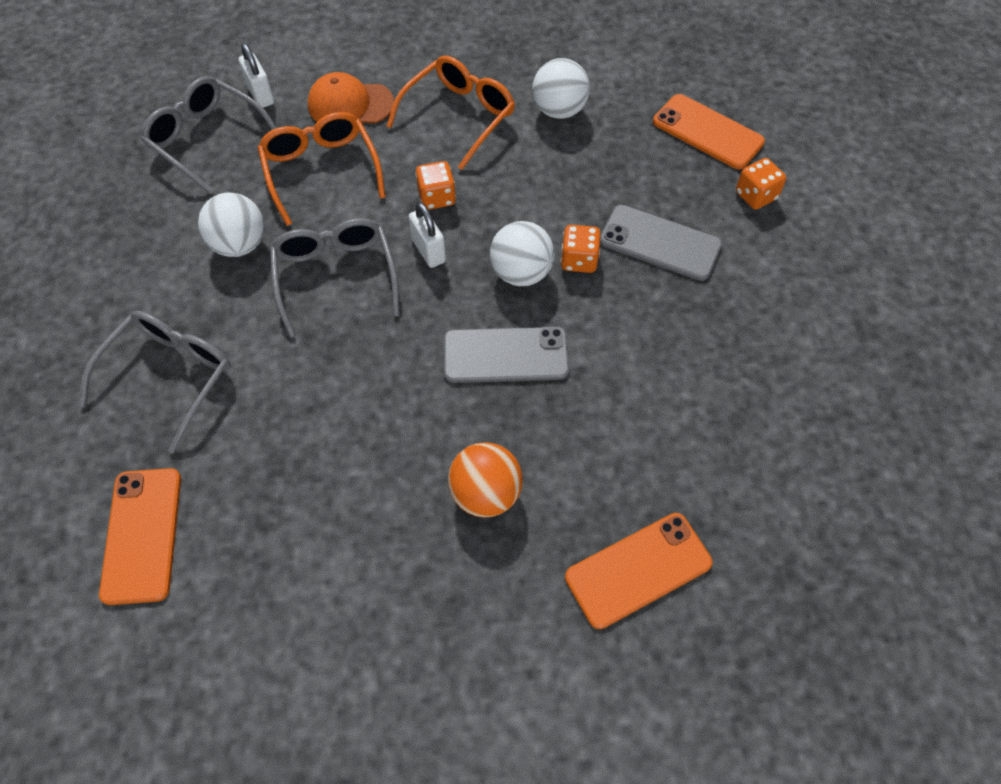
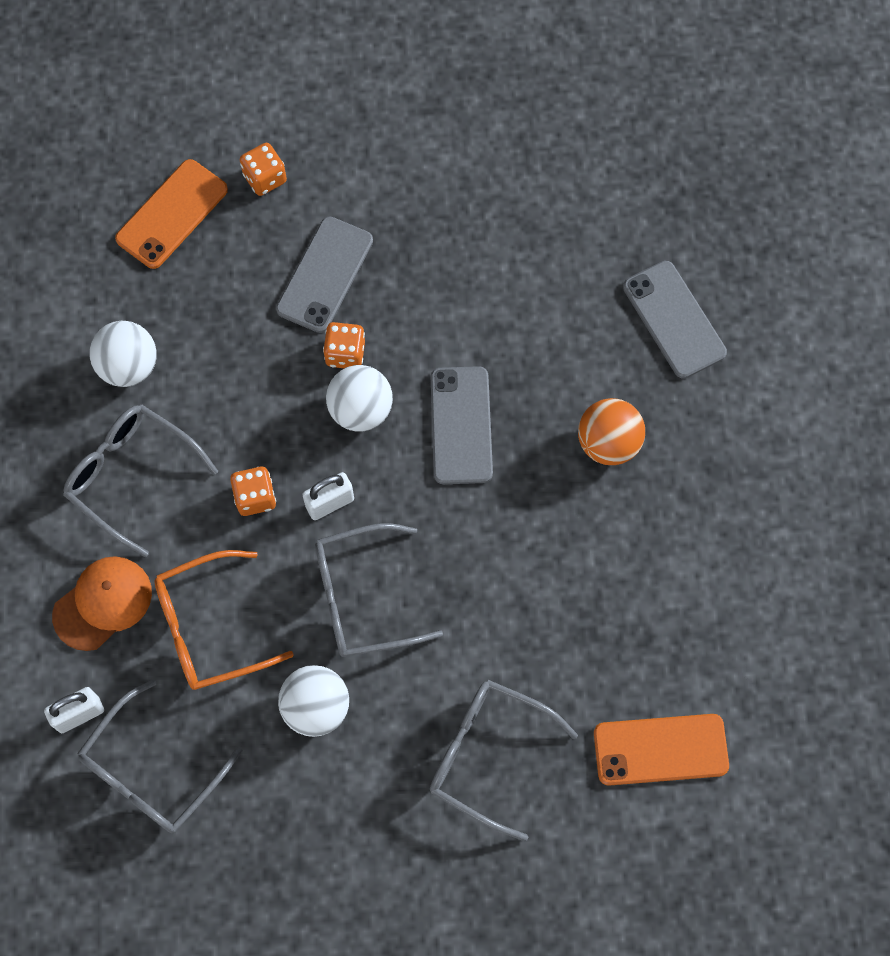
camera: 90 degrees left, 10 degrees up
(350, 104) = (103, 603): orange cap -> orange cap turned 135 degrees counterclockwise
(459, 116) = (132, 476): orange glasses -> grey glasses
(638, 570) = (674, 320): orange phone -> grey phone

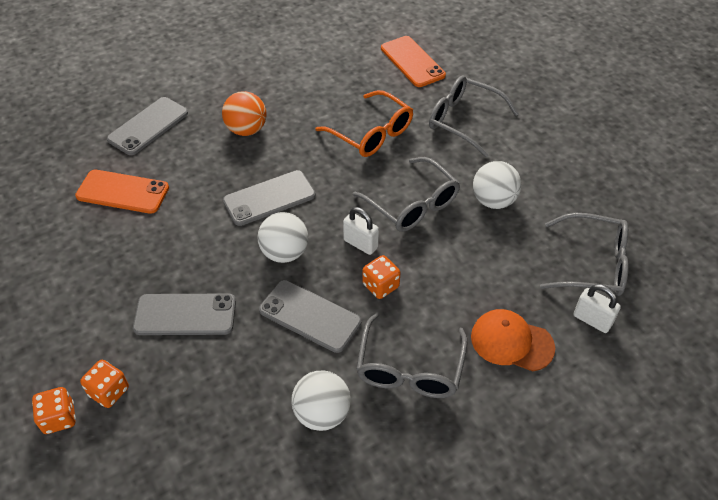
camera: 115 degrees left, 20 degrees down
(172, 214) = (167, 447): orange phone -> orange phone (123, 192)
(210, 628) = (484, 273): orange glasses -> orange glasses (371, 133)
(254, 402) = (310, 316): none -> grey phone
(345, 353) = (245, 277): orange dice -> orange dice (59, 418)
(488, 755) = (464, 120): grey glasses -> grey glasses turned 120 degrees clockwise

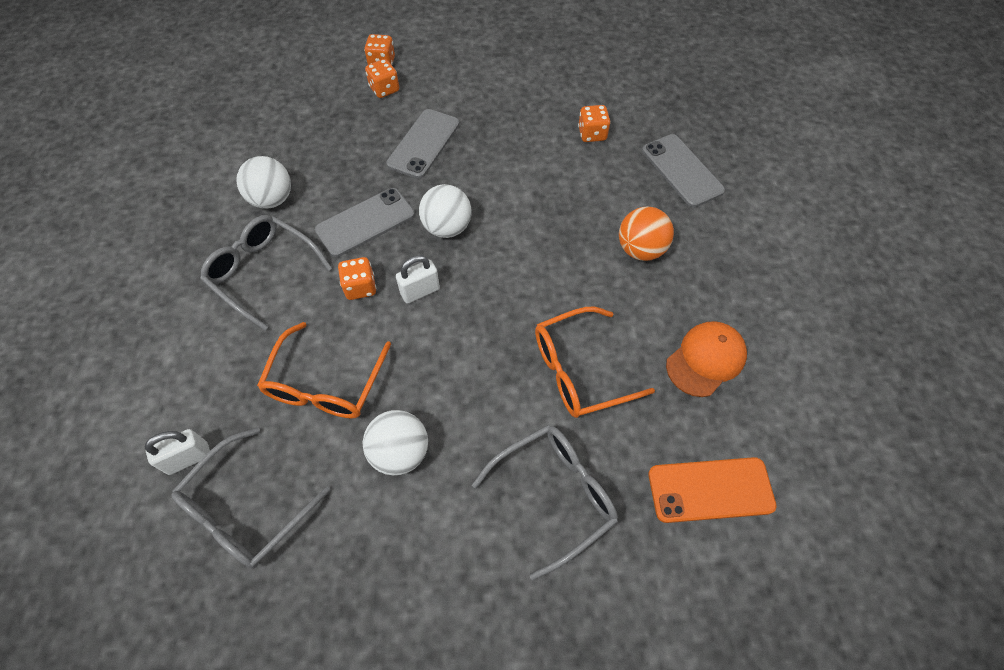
camera: 115 degrees right, 10 degrees up
(123, 192) = (592, 134): orange phone -> orange dice
(269, 198) = (525, 238): grey phone -> none
(412, 204) = (444, 362): grey glasses -> none
(477, 266) = (325, 384): none -> orange glasses
(511, 342) = (225, 366): orange cap -> orange cap (706, 359)

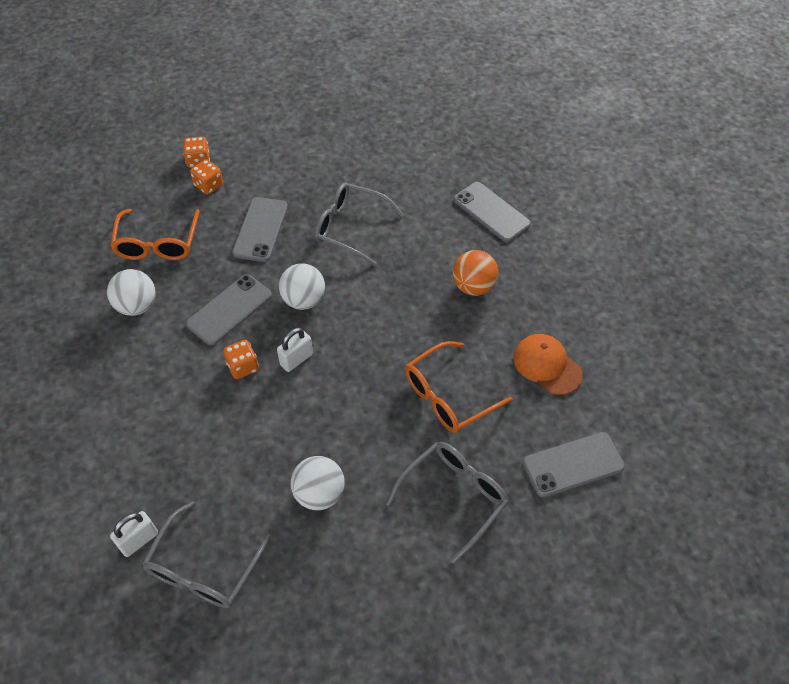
camera: 15 degrees left, 5 degrees down
(263, 272) = (151, 372): grey glasses -> grey glasses (350, 228)
(325, 384) = (238, 453): orange glasses -> orange glasses (157, 243)
(592, 134) = (407, 194): orange dice -> none
(706, 359) = (547, 365): orange cap -> orange cap turned 75 degrees counterclockwise
(710, 490) = (573, 465): orange phone -> grey phone

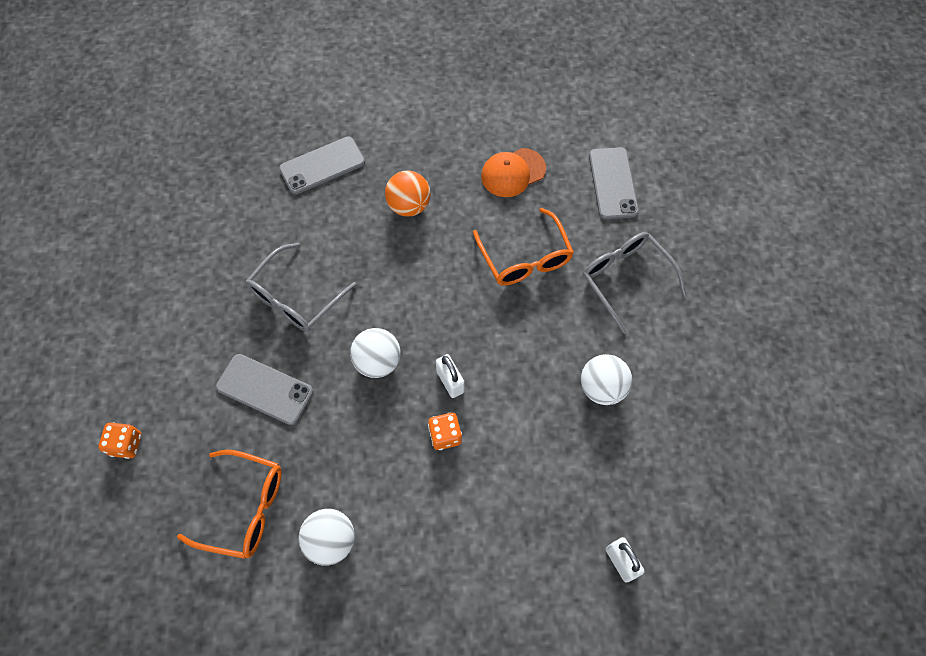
camera: 75 degrees left, 10 degrees up
(204, 568) = (658, 502): grey glasses -> none
(209, 185) = (173, 437): orange dice -> none
(229, 309) = (367, 438): grey phone -> none

